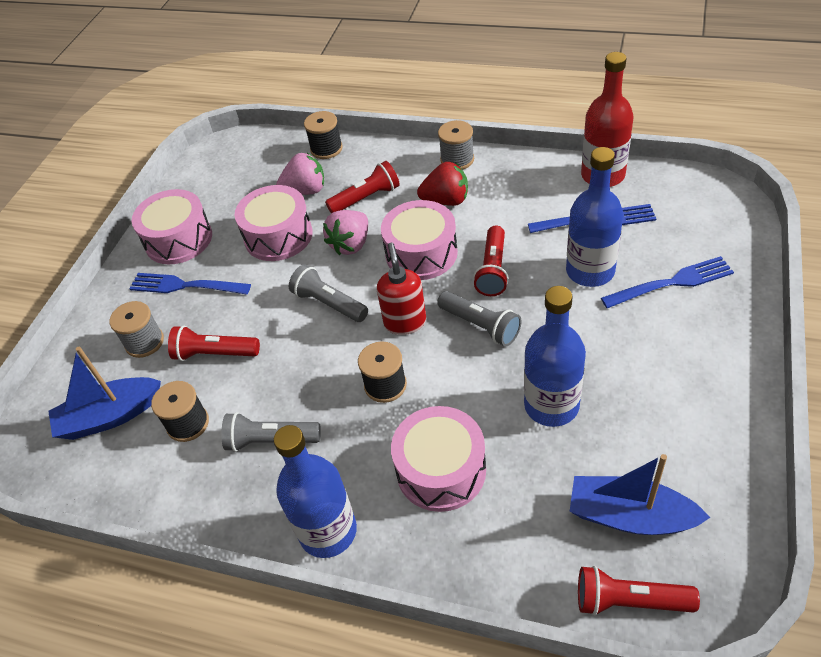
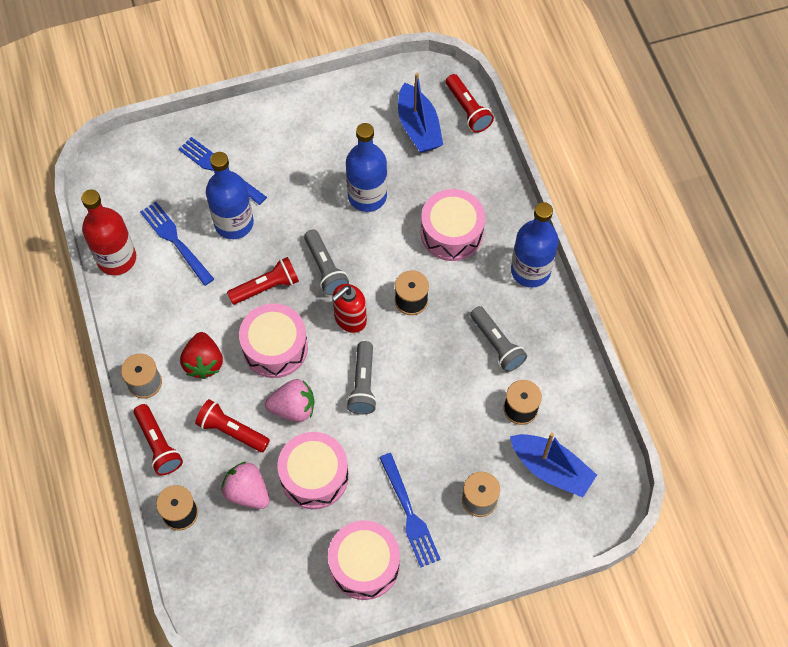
camera: 130 degrees left, 15 degrees up
(215, 353) = (456, 436): red flashlight -> red flashlight (158, 445)
(446, 200) = (204, 362): red strawberry -> red strawberry turned 150 degrees counterclockwise
(480, 325) = (325, 268): grey flashlight -> grey flashlight turned 150 degrees clockwise

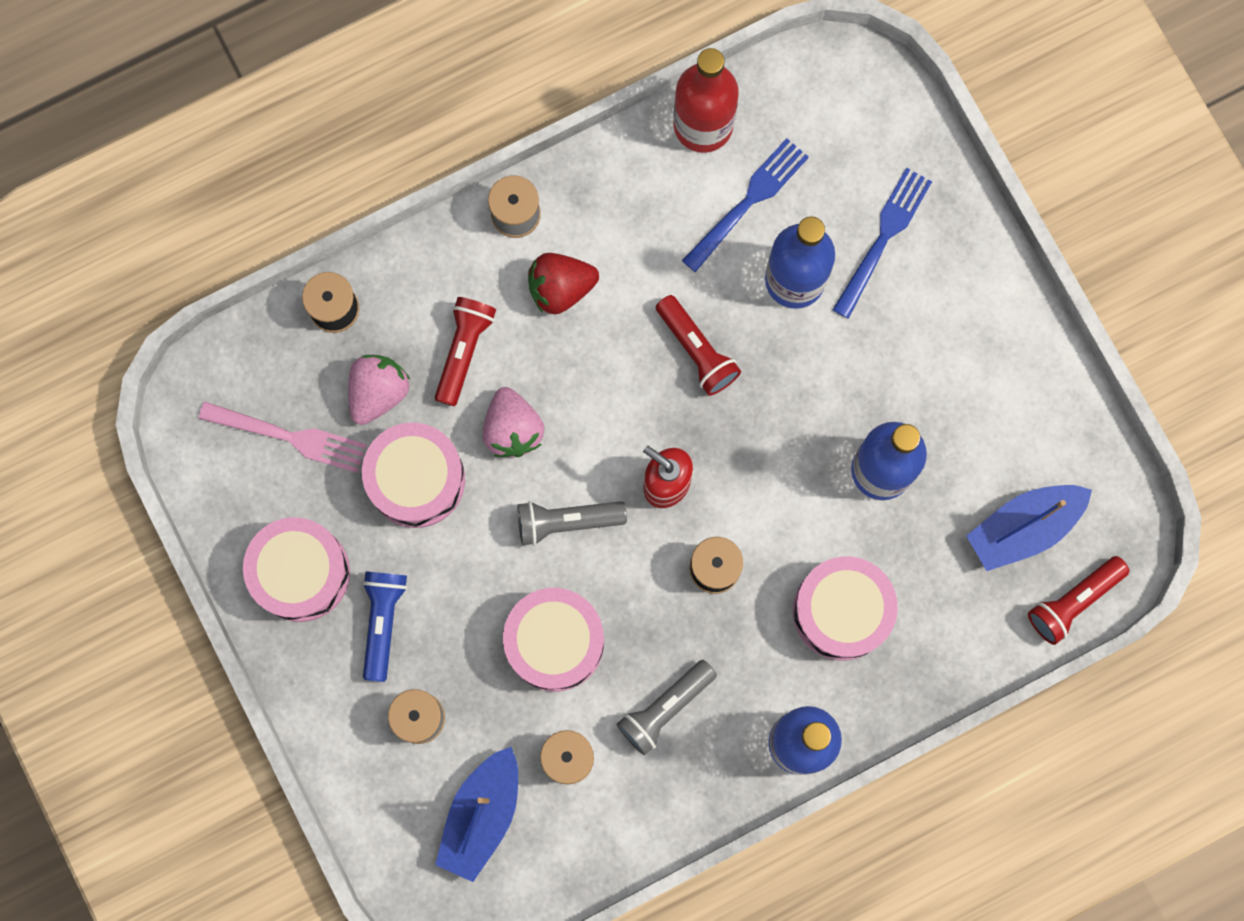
camera: 80 degrees right, 15 degrees up
(158, 445) = (427, 255): red flashlight -> none
(265, 558) = (289, 437): none -> pink fork
(275, 347) = (602, 384): pink drum -> pink drum (554, 642)
(325, 268) = (744, 431): grey flashlight -> none
(409, 513) = (383, 622): blue fork -> blue flashlight

